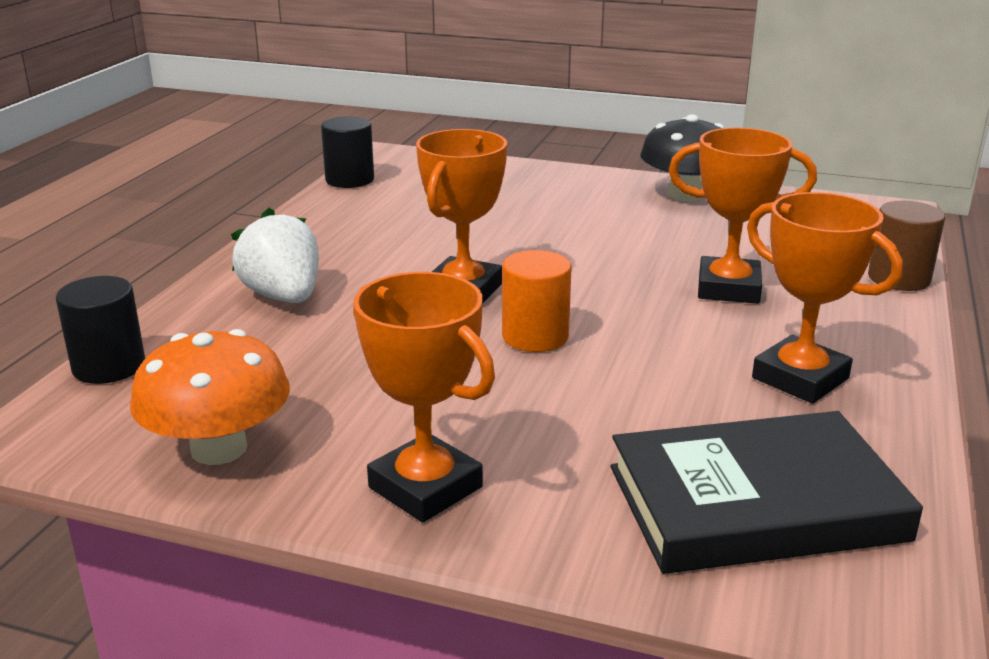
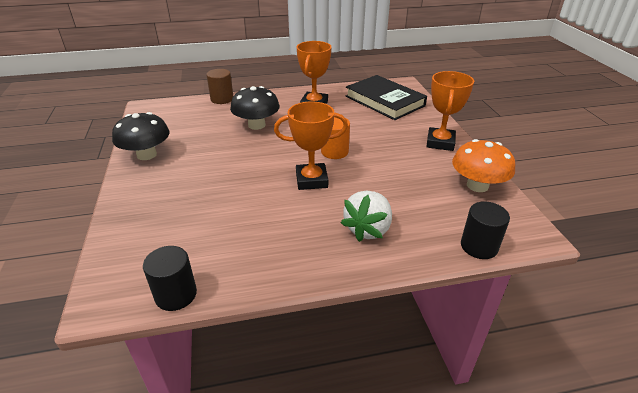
camera: 120 degrees left, 10 degrees up
(728, 288) = (256, 125): orange trophy -> black mushroom

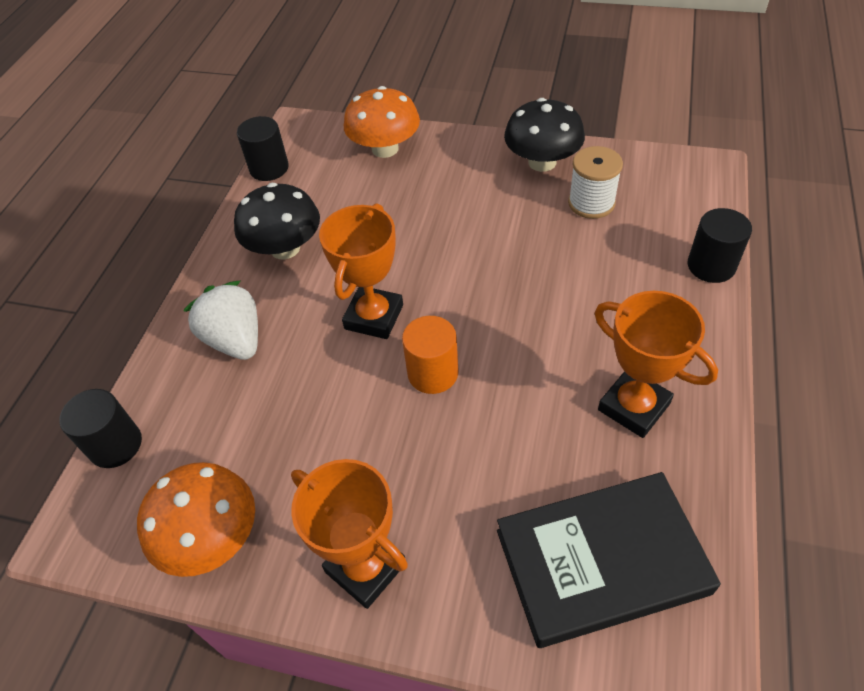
camera: 120 degrees right, 15 degrees up
(137, 228) = (385, 149): none -> orange mushroom
(184, 133) = (591, 203): none -> white spool
(222, 99) = (711, 266): brown cylinder -> black cylinder
(256, 125) = (579, 293): black mushroom -> black mushroom (285, 248)

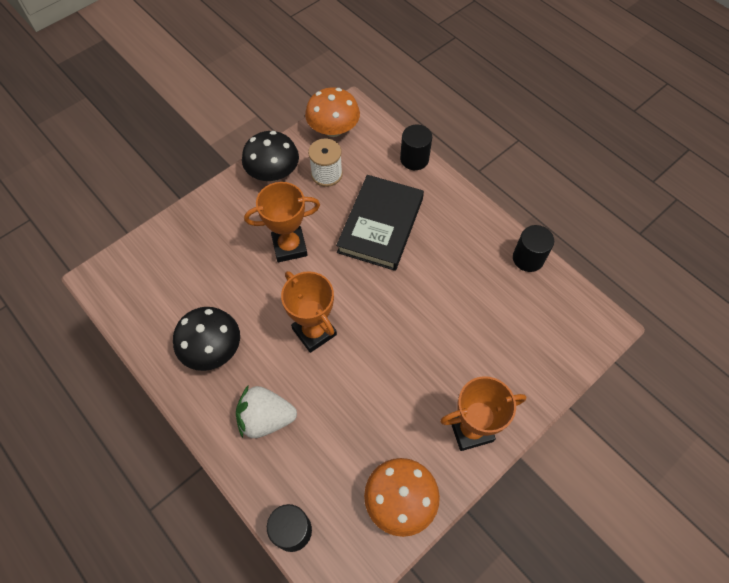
camera: 60 degrees left, 10 degrees up
(269, 168) = (124, 318): black cylinder -> black cylinder (528, 258)
(385, 149) = (177, 241): orange mushroom -> orange mushroom (333, 129)
(433, 373) = (378, 326): orange cylinder -> none
(601, 561) = (535, 324): black book -> black book (380, 225)
(634, 406) = (468, 253): orange trophy -> orange trophy (289, 246)

